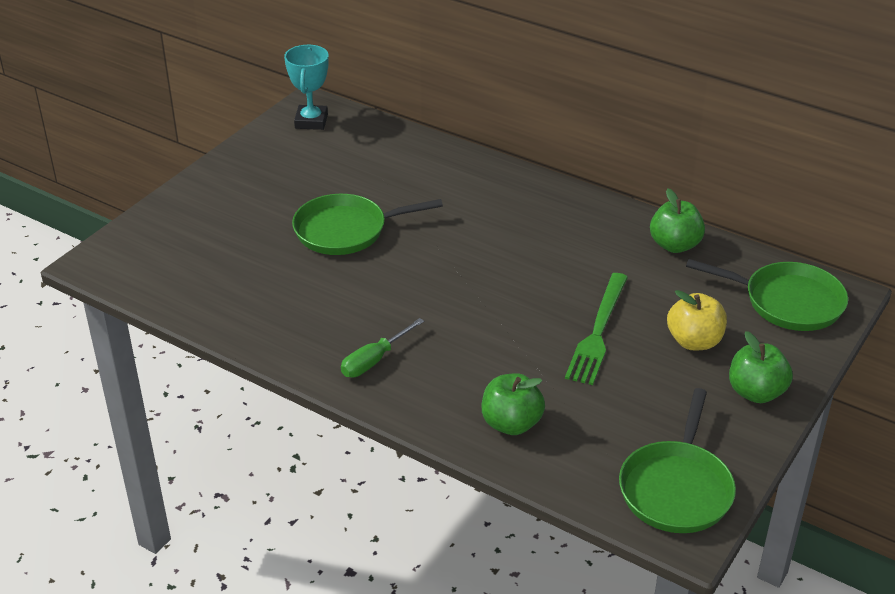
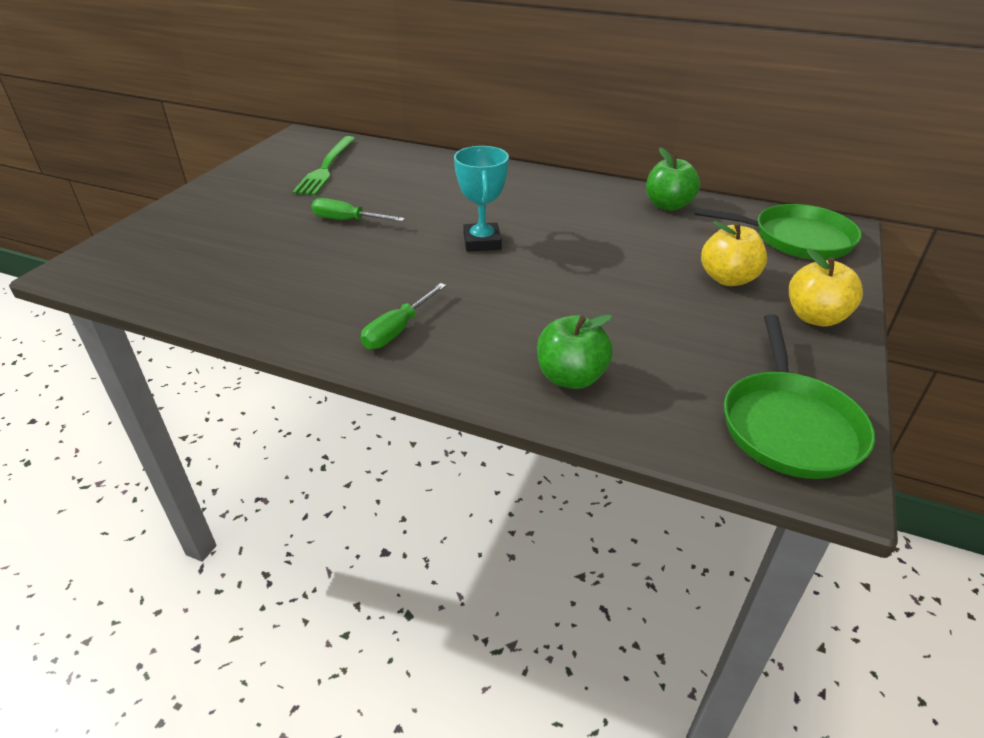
camera: 10 degrees left, 0 degrees up
(311, 121) = (303, 146): turquoise trophy -> turquoise trophy (482, 242)
(346, 230) = (347, 220): green pan -> green screwdriver
(598, 332) = (628, 280): green fork -> green fork (326, 167)
(756, 392) = (815, 317): green apple -> yellow apple

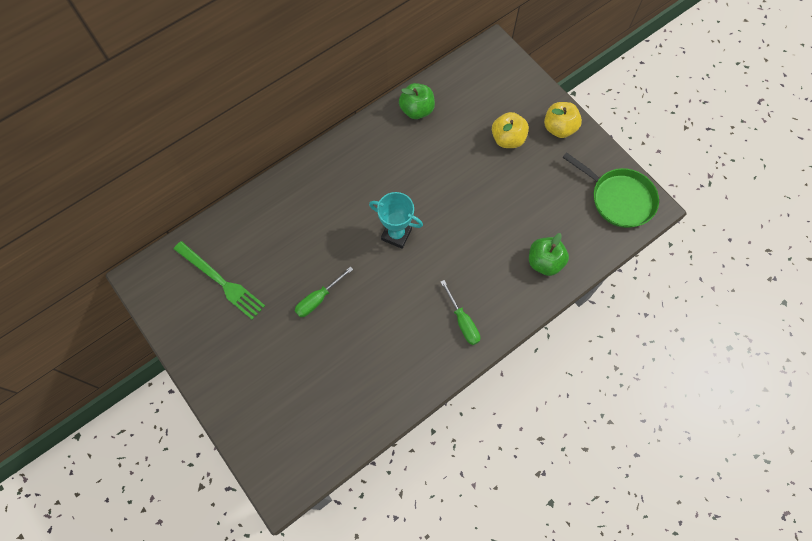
camera: 60 degrees left, 30 degrees up
(796, 239) = (491, 77): green pan -> none

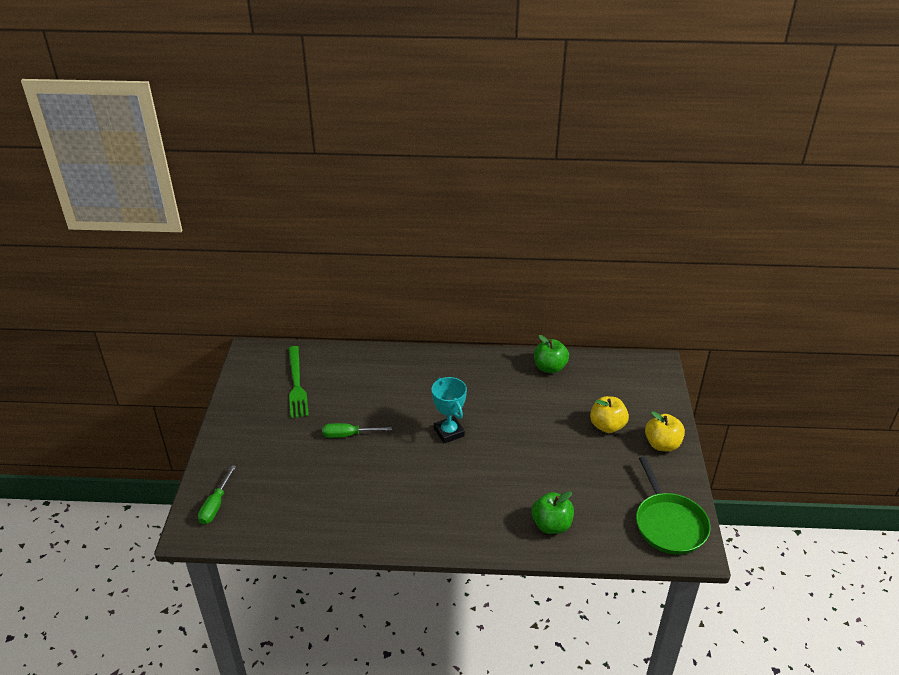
camera: 40 degrees right, 30 degrees down
(462, 321) = (439, 519): green screwdriver -> green screwdriver (216, 505)

